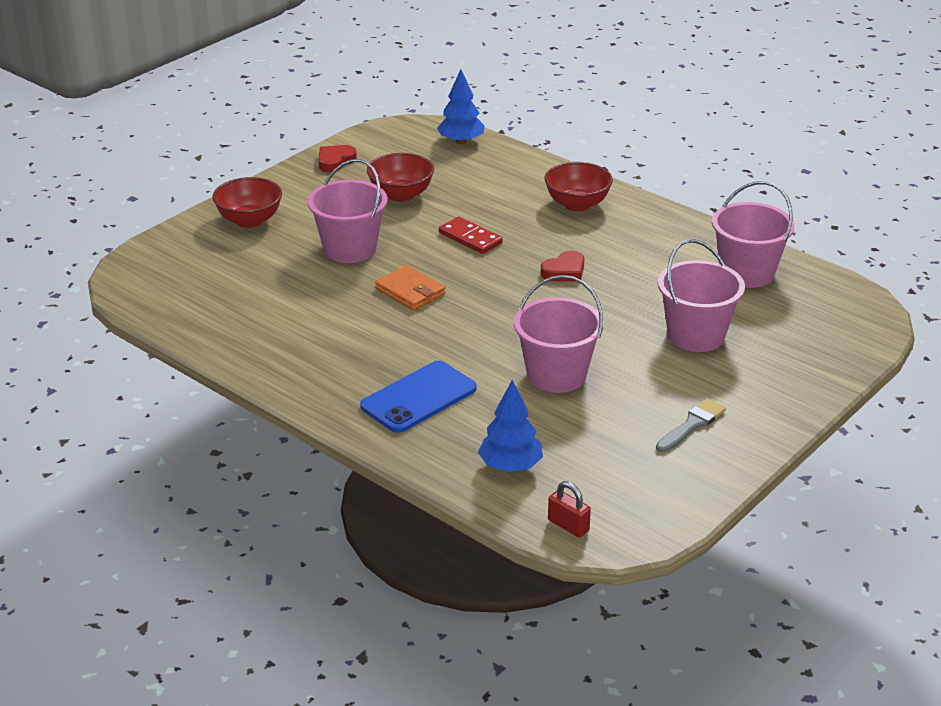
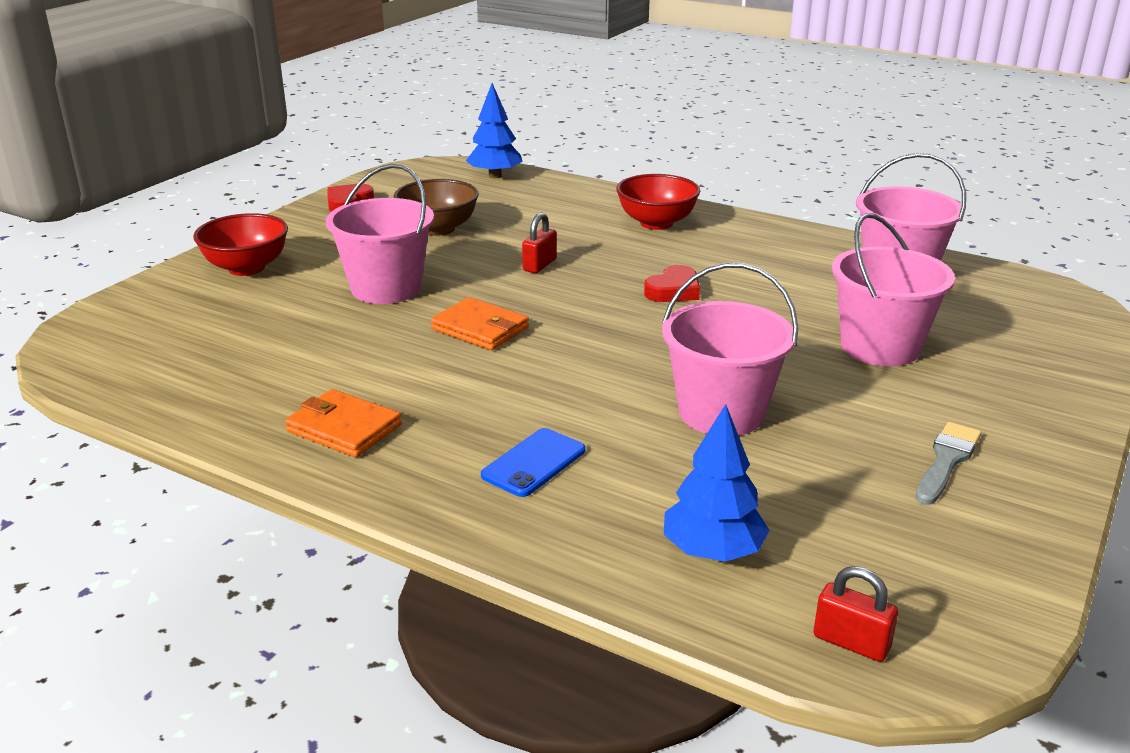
camera: 10 degrees left, 5 degrees down
(301, 360) = (344, 428): none -> orange wallet
(401, 195) = (438, 229): red bowl -> brown bowl
(418, 397) = (533, 463): blue phone -> blue phone, size x0.63
(470, 238) = (539, 265): red domino -> red padlock

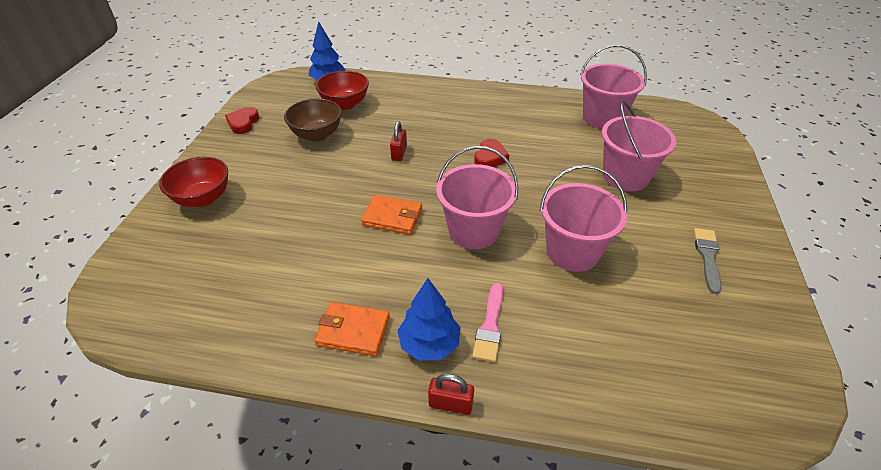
camera: 20 degrees left, 15 degrees up
(386, 288) = (311, 195): pink bucket -> pink bucket (473, 231)
(533, 463) = (490, 326): blue phone -> pink brush
(656, 223) = (449, 103): red bowl -> red bowl (345, 104)
(712, 551) = (631, 369): blue tree -> blue tree (429, 344)
(851, 642) = (742, 417): red padlock -> red padlock (450, 404)

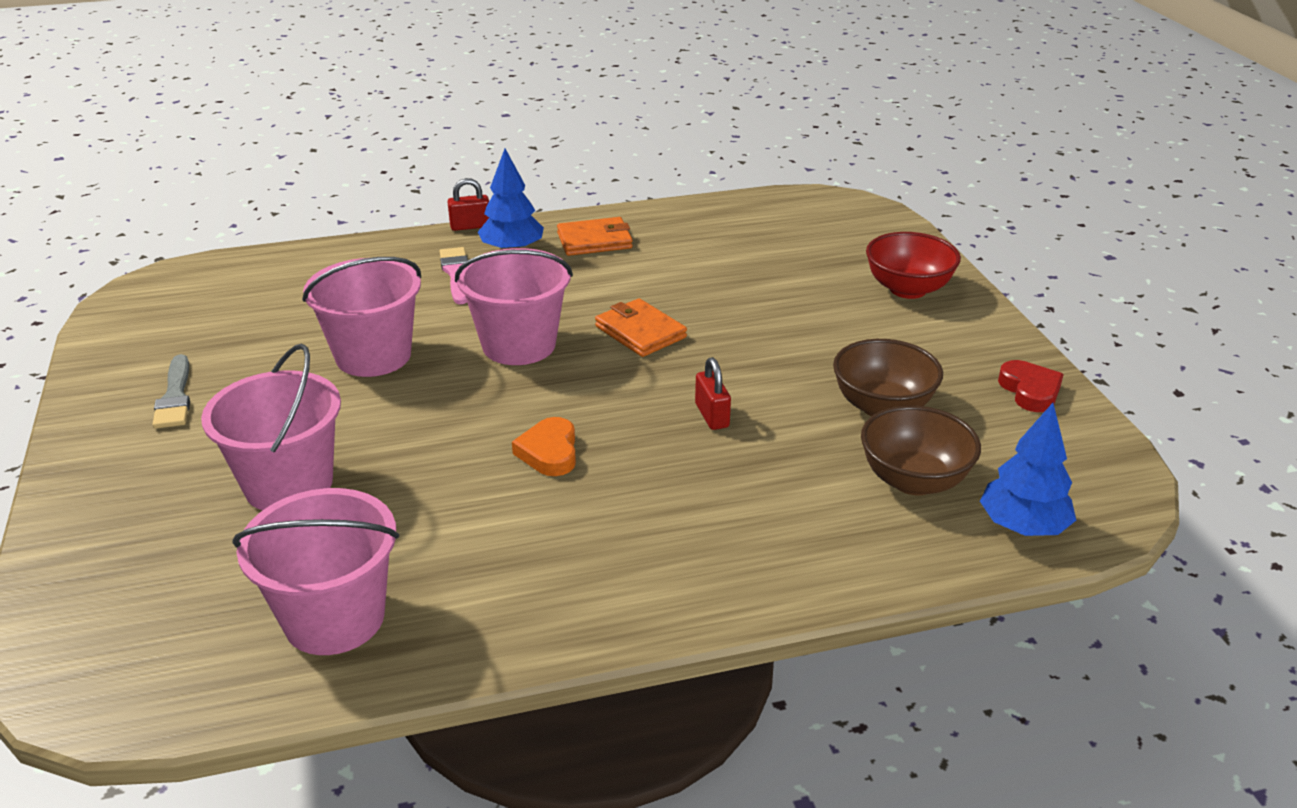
camera: 155 degrees right, 10 degrees down
(345, 104) = (913, 480): red bowl -> brown bowl
(392, 217) = (640, 332): orange wallet -> orange wallet turned 60 degrees clockwise
(490, 157) = (549, 452): red heart -> orange heart

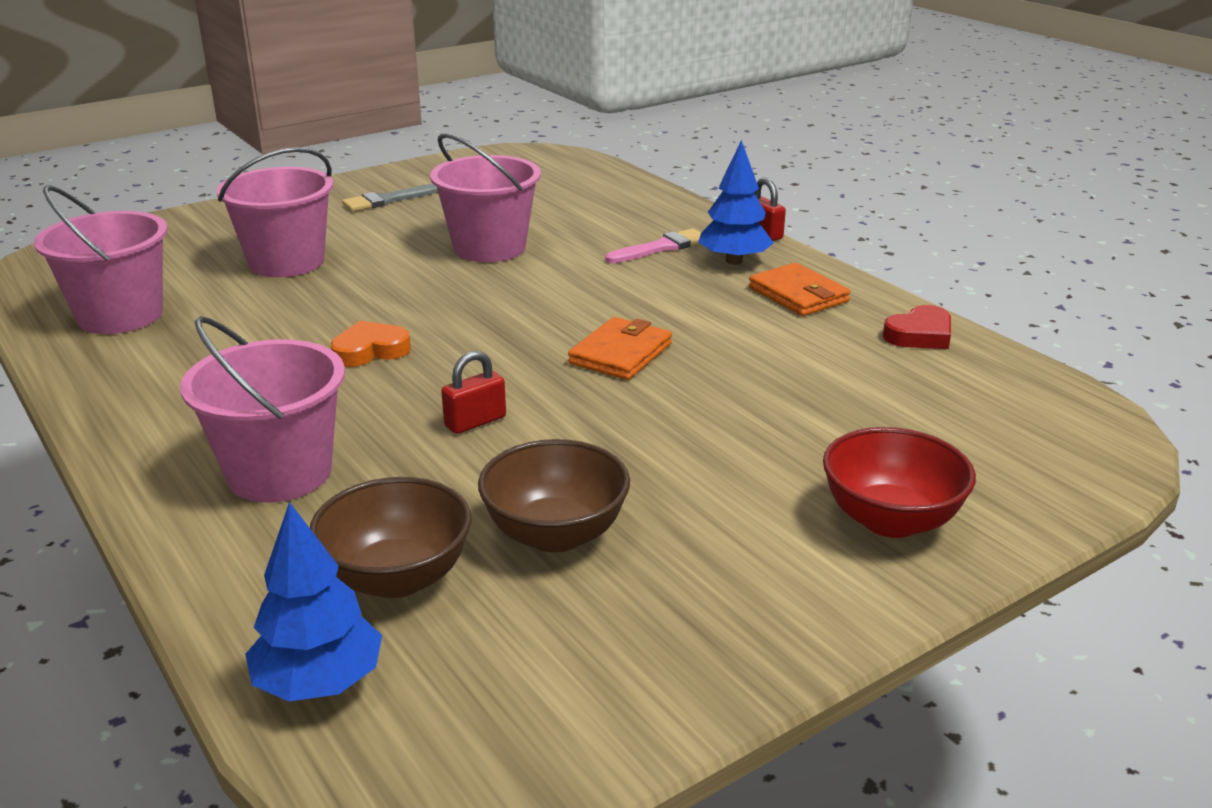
camera: 70 degrees right, 5 degrees down
(519, 345) = (550, 301): pink bucket -> pink bucket (280, 473)
(1030, 391) = (676, 667): red heart -> red heart (920, 335)

